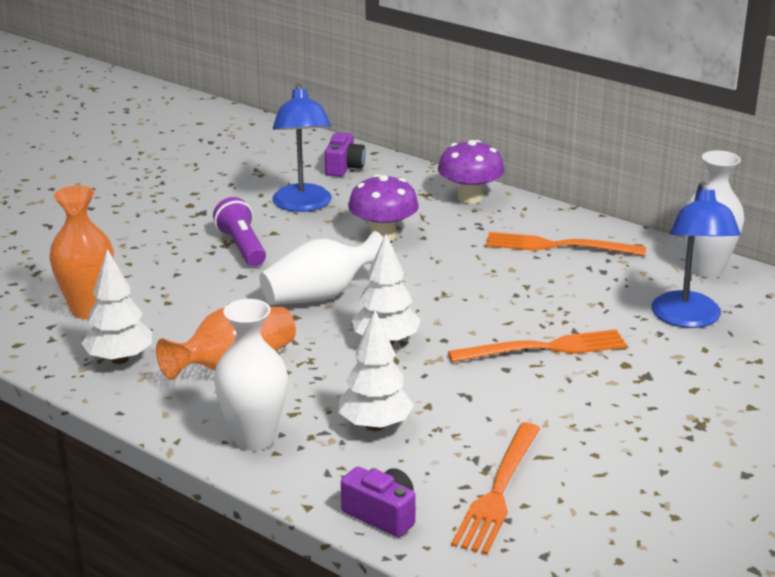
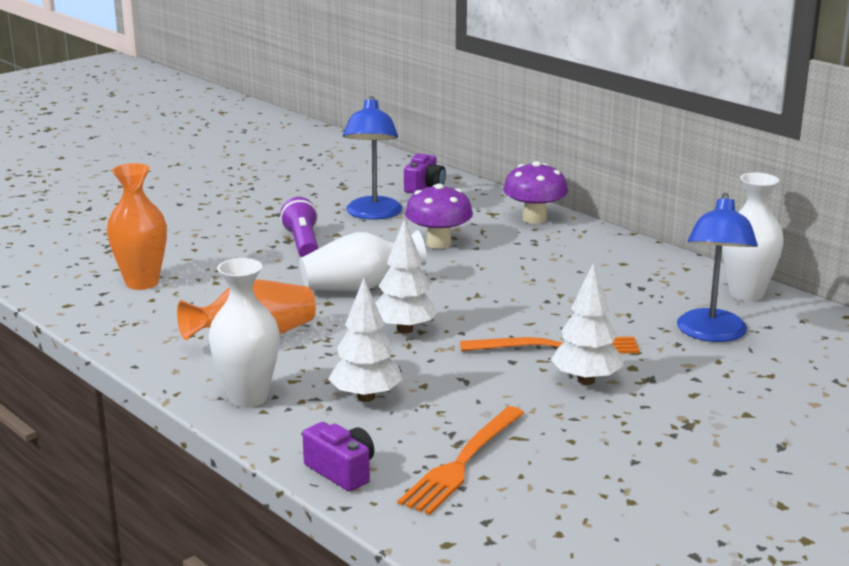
camera: 10 degrees right, 5 degrees down
(120, 359) = (153, 324): white tree -> white tree (586, 380)
(558, 246) = (604, 264): orange fork -> none

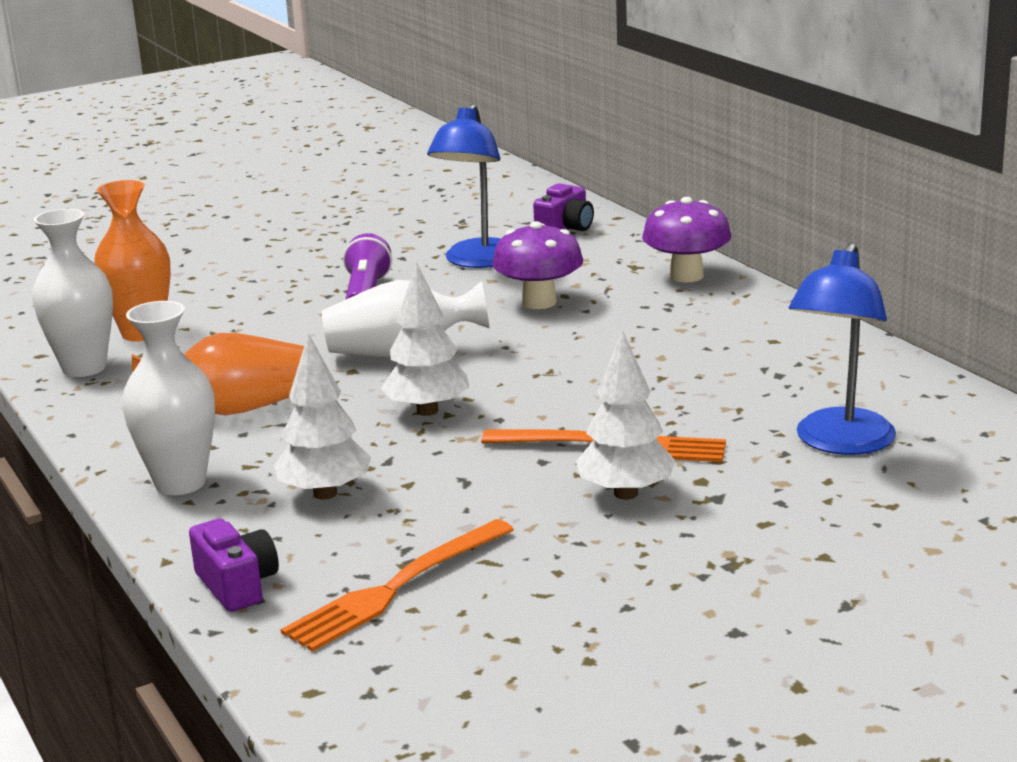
camera: 15 degrees right, 0 degrees up
(746, 294) = (924, 391): white vase -> white vase (84, 368)

